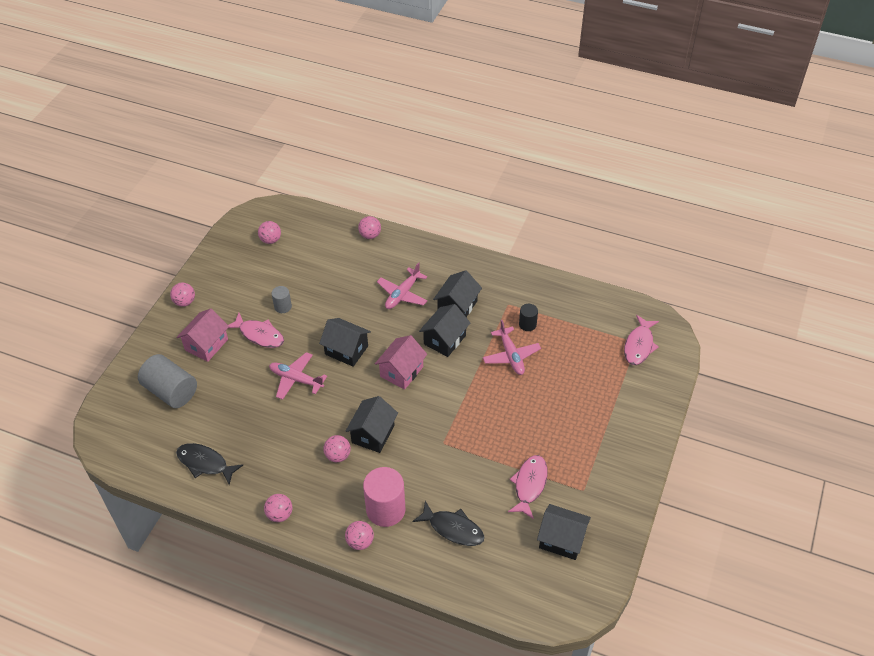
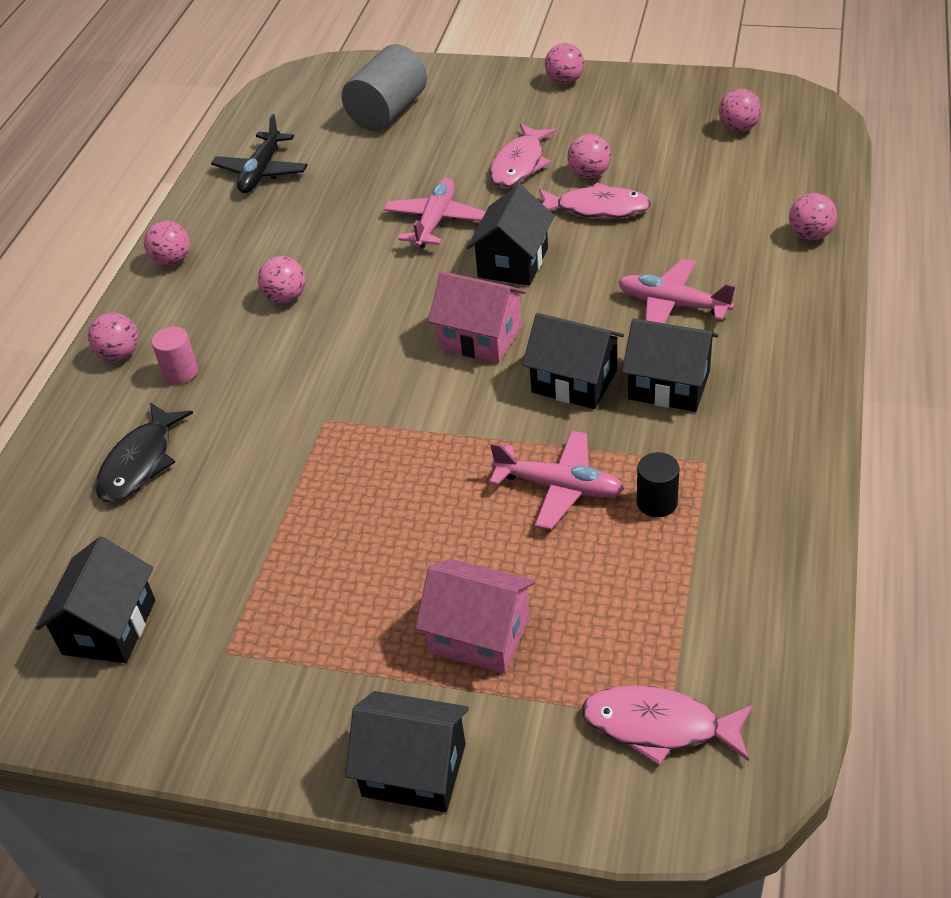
camera: 85 degrees right, 5 degrees down
(205, 463) = (261, 172): black fish -> black plane
(206, 344) = (485, 120): pink house -> pink house (479, 635)
(283, 307) = (589, 174): grey cylinder -> pink ball
(373, 434) = (334, 328): black house -> black house (414, 770)
(385, 509) = (180, 372): pink cylinder -> pink cylinder, size x0.51
(511, 356) = (559, 487): pink plane -> pink plane turned 135 degrees counterclockwise
(529, 485) = (236, 559): pink fish -> pink fish (597, 209)

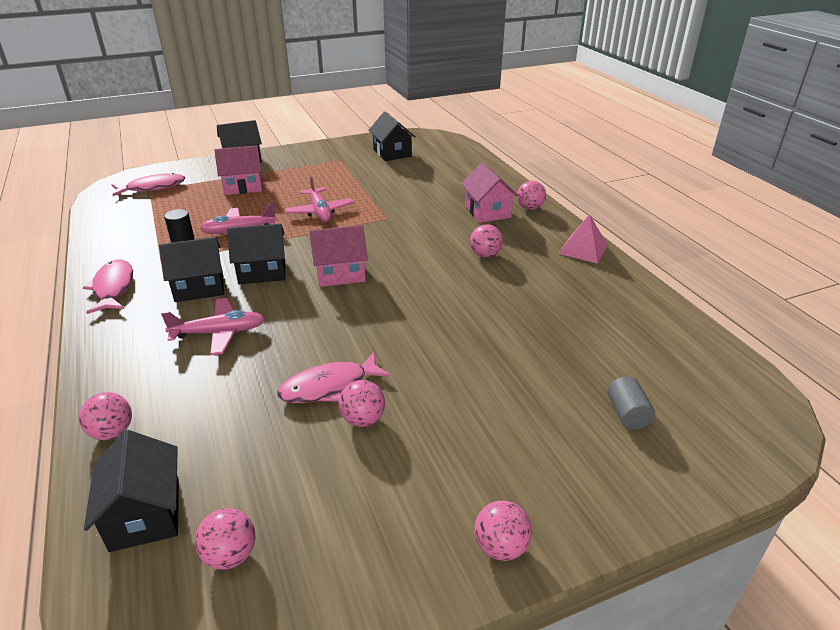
camera: 140 degrees right, 10 degrees down
(140, 463) = (452, 184): black fish -> none
(172, 261) = (583, 249): pink ball -> pink pyramid
(180, 372) = (487, 212): pink cylinder -> pink house
(261, 172) = (632, 318): black plane -> none
(388, 112) = (627, 414): grey cylinder -> grey cylinder, size x0.51
(435, 221) = (451, 329): pink plane -> pink plane (320, 211)
(513, 262) = (361, 321): black house -> black house (145, 514)
(519, 164) = (437, 404): pink fish -> pink fish (113, 288)

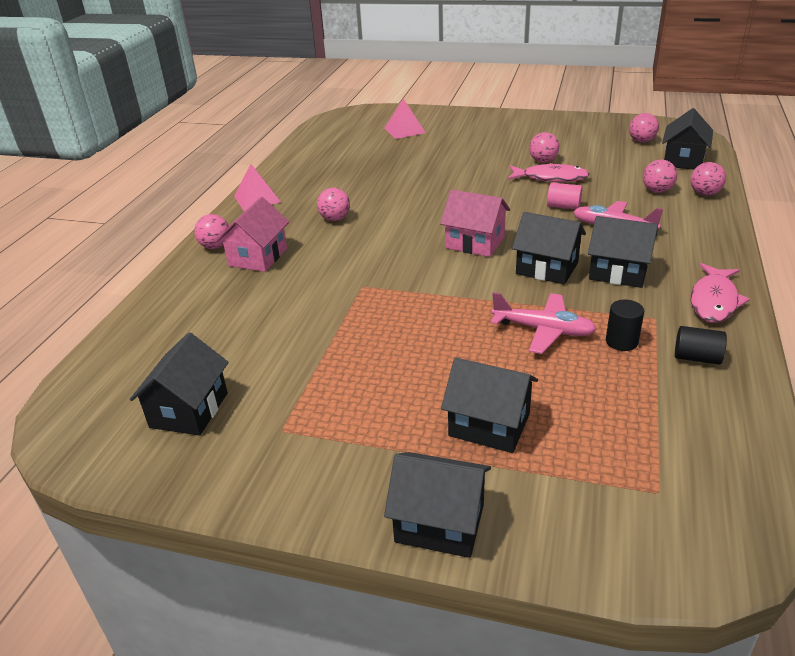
camera: 140 degrees left, 0 degrees up
(129, 246) = (697, 358): none -> black cylinder
(152, 187) = (651, 497): pink fish -> none
(243, 186) = (489, 425): pink house -> black house
(286, 343) = (563, 206): none -> pink cylinder
(320, 211) = (423, 324): pink plane -> none
(500, 547) = (520, 118): pink ball -> pink ball (657, 191)
(627, 414) = (404, 130): grey cylinder -> pink pyramid

